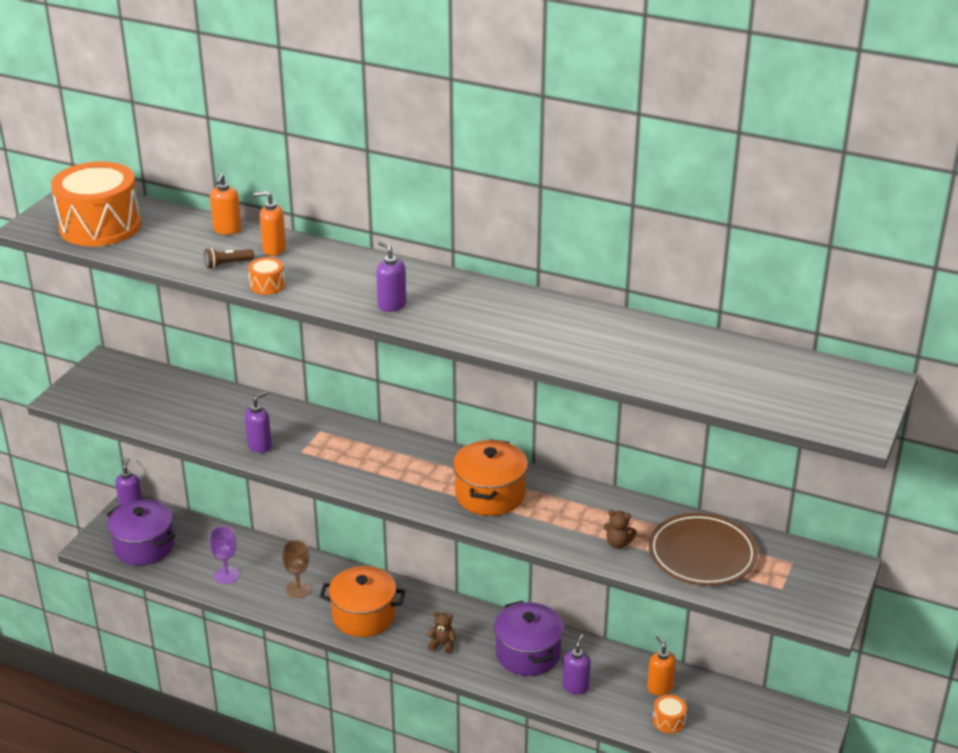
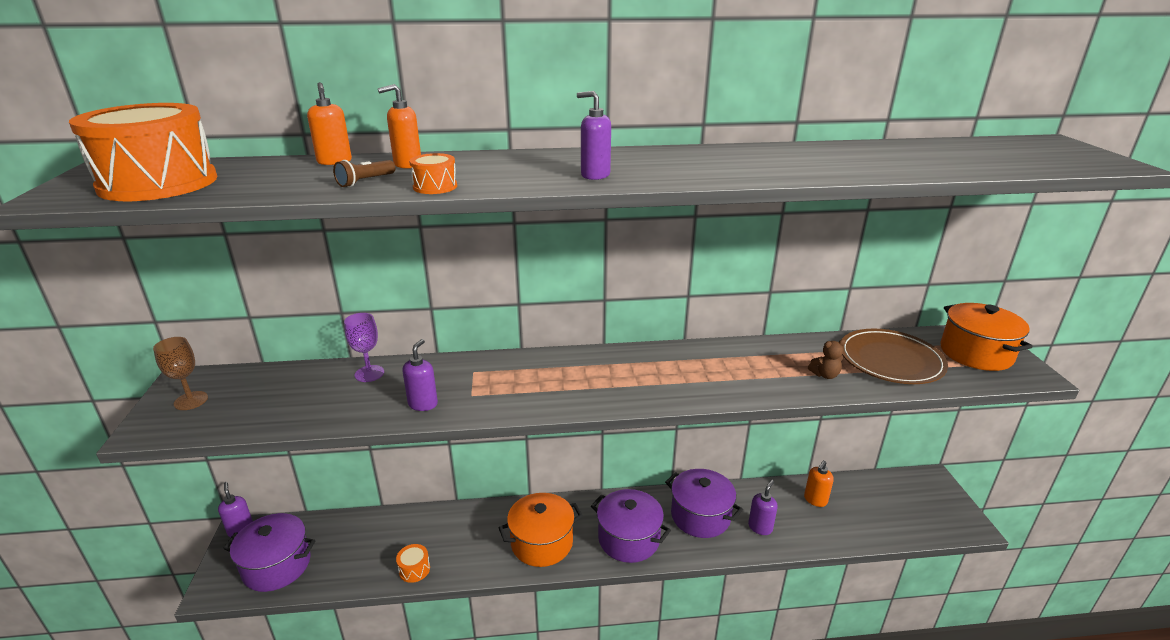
camera: 30 degrees left, 5 degrees down
(226, 575) = (384, 559): purple goblet -> purple goblet (369, 373)
(298, 589) = (464, 543): brown goblet -> brown goblet (191, 400)
(442, 644) = (628, 539): brown teddy bear -> purple pot
(490, 494) = (681, 373): orange pot -> orange pot (976, 353)
(575, 687) = (760, 527): purple soap dispenser -> purple soap dispenser turned 45 degrees clockwise
(660, 687) = (815, 500): orange soap dispenser -> orange soap dispenser turned 90 degrees counterclockwise
(668, 721) = (848, 524): orange drum -> orange drum (414, 569)

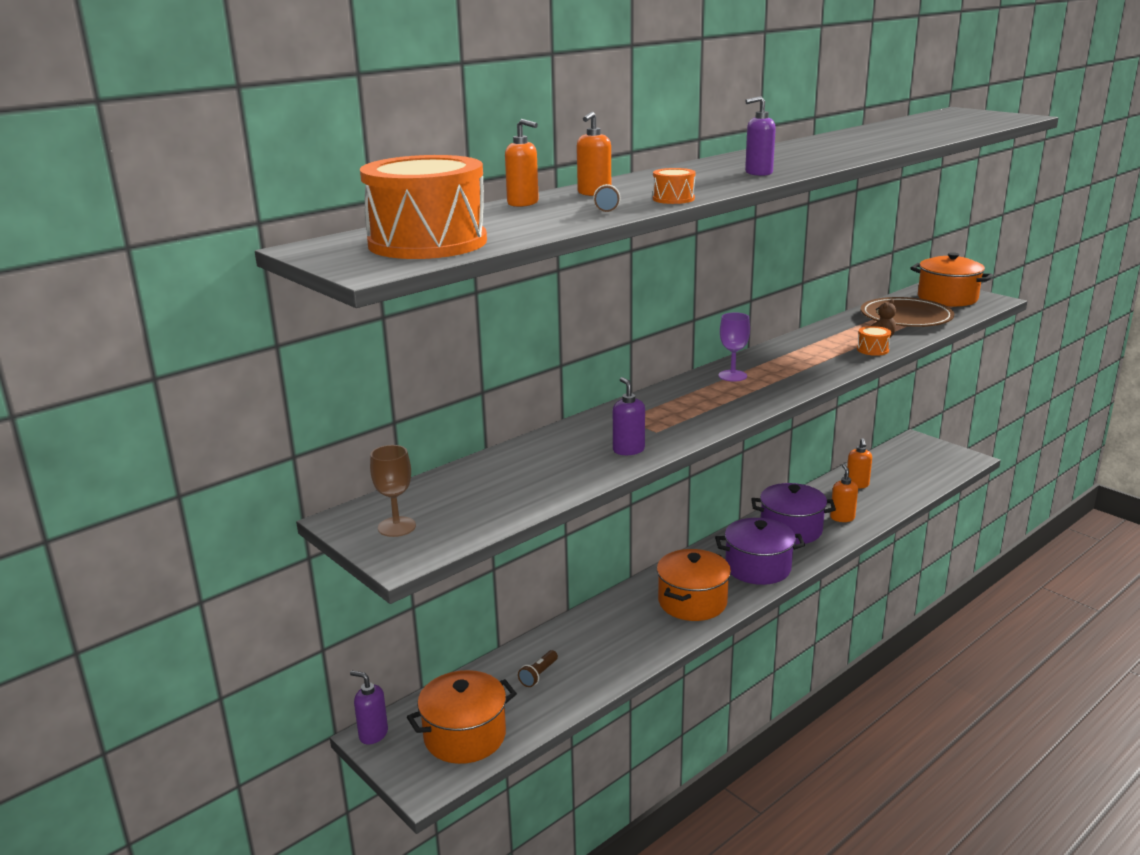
camera: 35 degrees left, 5 degrees down
(277, 565) = (465, 736): purple pot -> orange pot
(369, 373) = (534, 450): purple goblet -> purple goblet (732, 376)
(373, 544) = (538, 675): none -> brown flashlight
(414, 569) = (608, 671): orange drum -> orange drum (872, 350)
(760, 527) = (842, 518): purple soap dispenser -> orange soap dispenser

